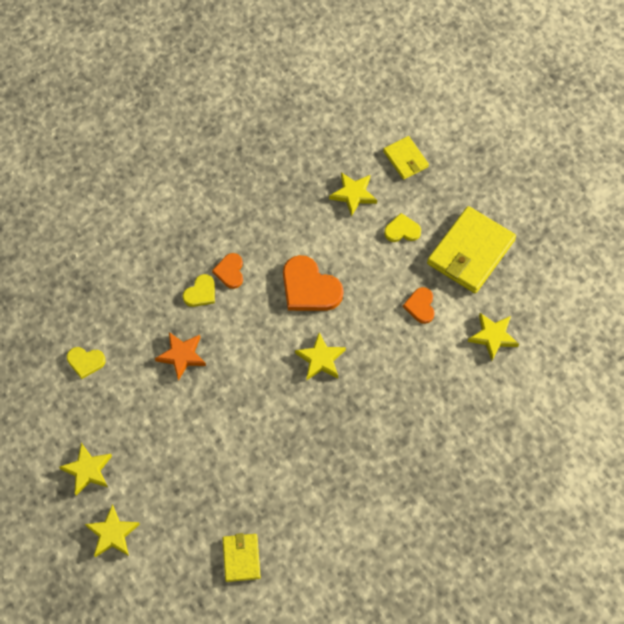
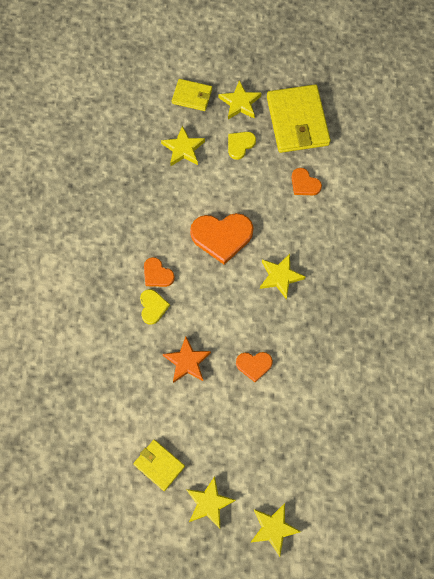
camera: 45 degrees left, 5 degrees up
(85, 362) = (124, 430): yellow heart -> none
(227, 405) = (254, 365): none -> orange heart
(241, 558) = (373, 456): yellow wallet -> yellow wallet (159, 465)
(493, 336) = (368, 163): yellow star -> yellow star (240, 103)

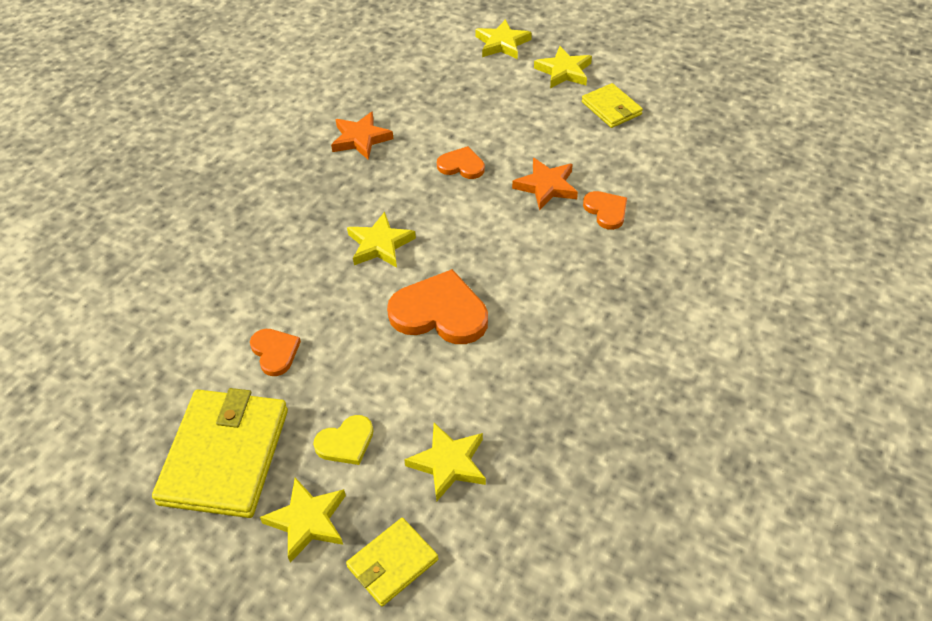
camera: 160 degrees left, 20 degrees down
(153, 307) = (574, 252): yellow heart -> none
(157, 274) = (556, 289): orange heart -> orange heart (606, 211)
(192, 96) = (392, 563): yellow wallet -> yellow wallet turned 75 degrees counterclockwise
(339, 371) = (360, 139): none -> orange star

